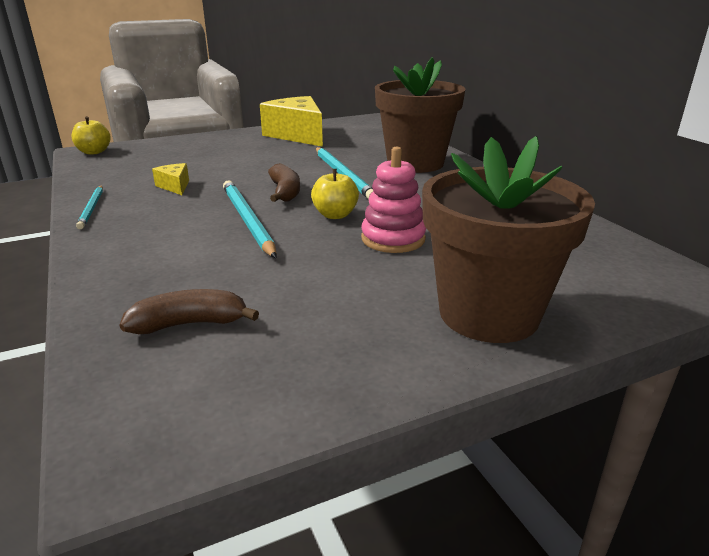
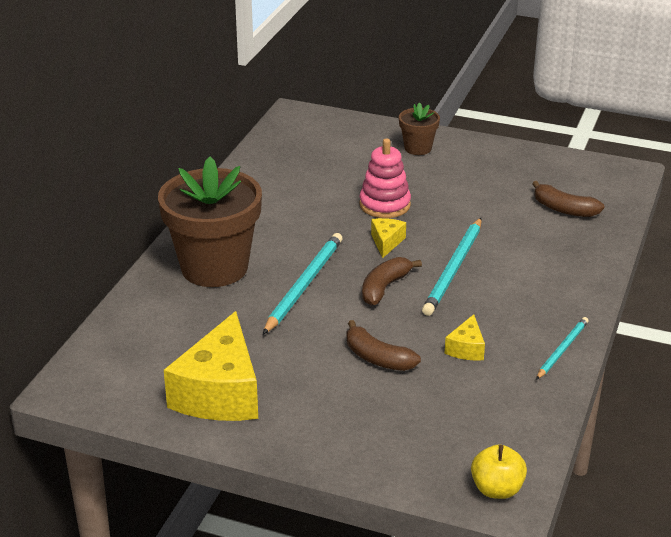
camera: 135 degrees left, 5 degrees up
(232, 166) = (377, 358): none -> brown banana
(335, 215) = (386, 242): yellow apple -> yellow cheese
(488, 314) = (418, 148): brown flower pot -> brown flower pot, size x0.47

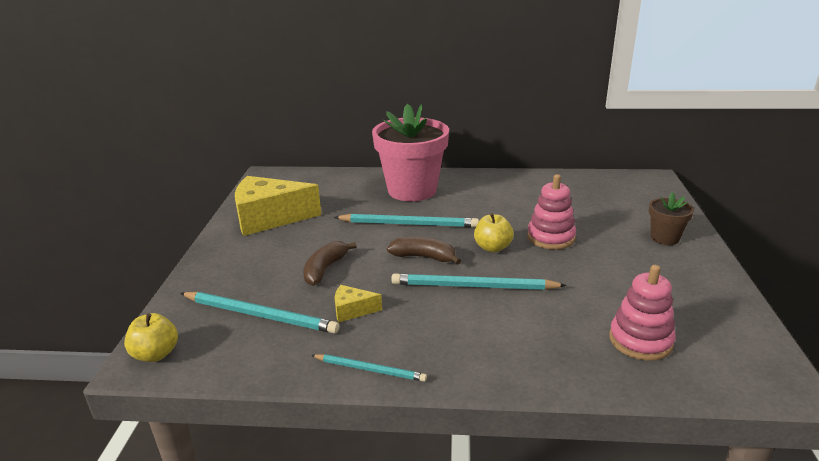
camera: 75 degrees right, 5 degrees down
(214, 268) = (412, 190): brown flower pot -> pink flower pot
(386, 242) = (492, 247): yellow cheese -> yellow apple
(451, 412) = (260, 315): none -> turquoise pencil
(564, 209) = (640, 340): brown banana -> pink stacking toy

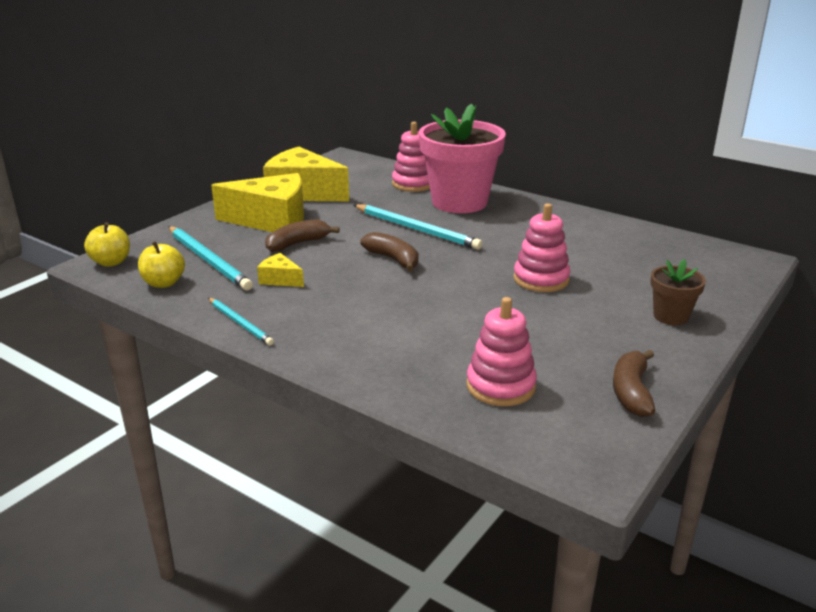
camera: 30 degrees right, 0 degrees up
(273, 254) = (271, 220): none -> yellow cheese
(356, 184) = (413, 184): none -> pink stacking toy
(473, 286) = (405, 294): turquoise pencil -> none
(492, 247) = (468, 270): yellow apple -> yellow apple (164, 283)
(720, 308) = (631, 392): none -> brown banana

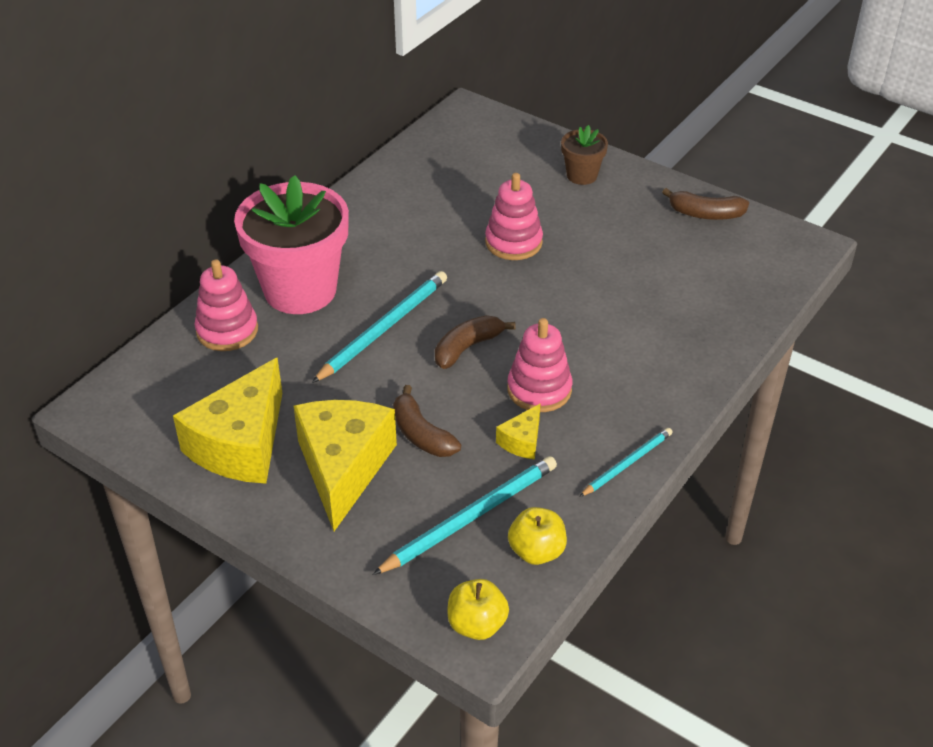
camera: 90 degrees left, 15 degrees up
(500, 386) = (711, 282): pink stacking toy -> pink stacking toy (539, 389)

